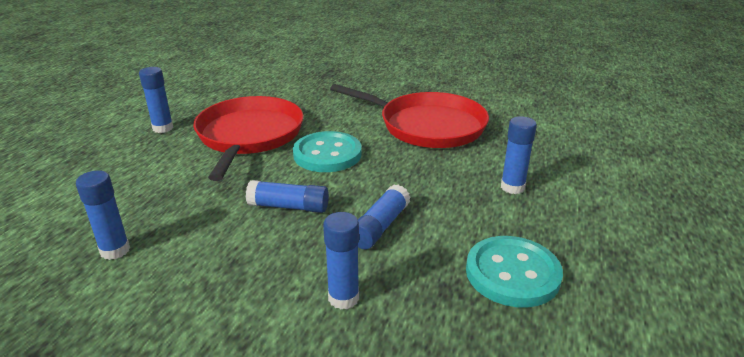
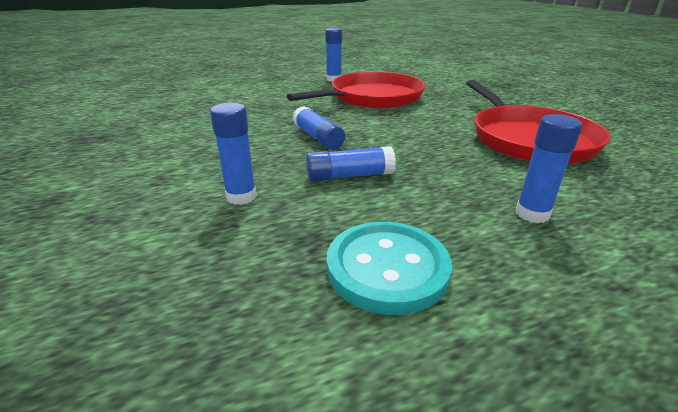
camera: 50 degrees right, 0 degrees up
(115, 250) = (204, 116): blue glue stick -> none
(327, 154) = (402, 124): turquoise button -> none

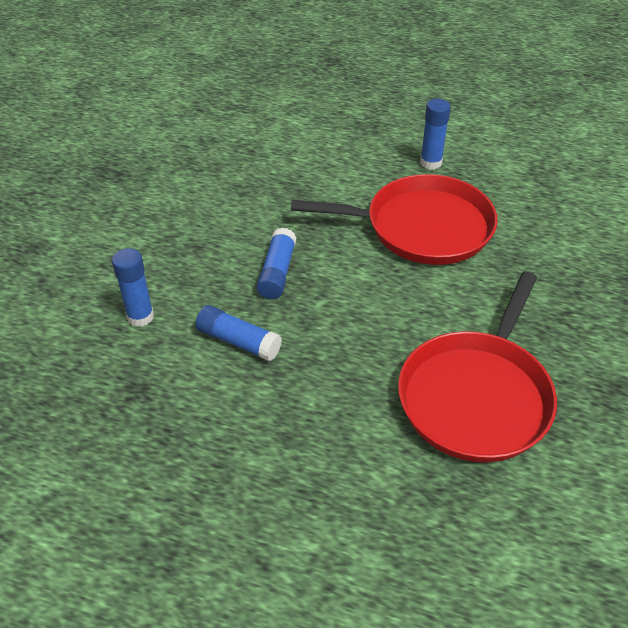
camera: 40 degrees right, 15 degrees up
(387, 268) = (150, 444): turquoise button -> none
(532, 214) = (312, 474): blue glue stick -> none

